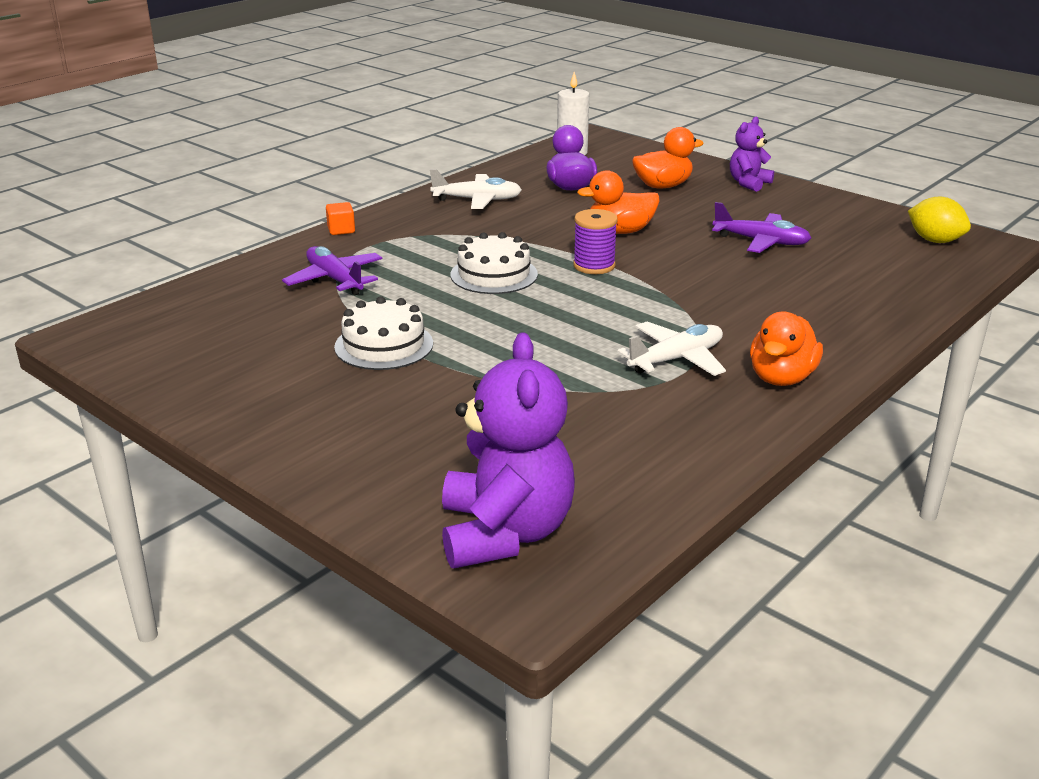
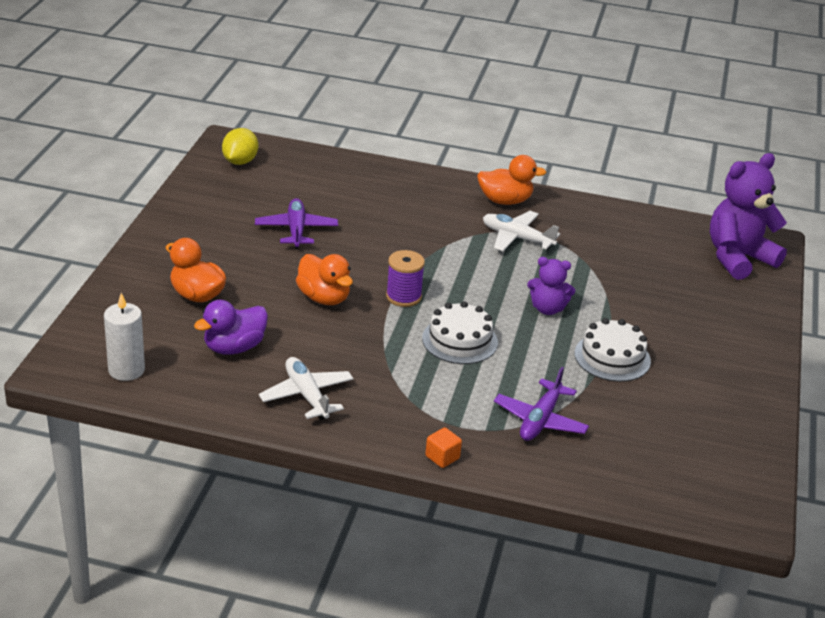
camera: 120 degrees left, 5 degrees up
(748, 183) = (160, 251): purple teddy bear -> purple teddy bear (547, 309)

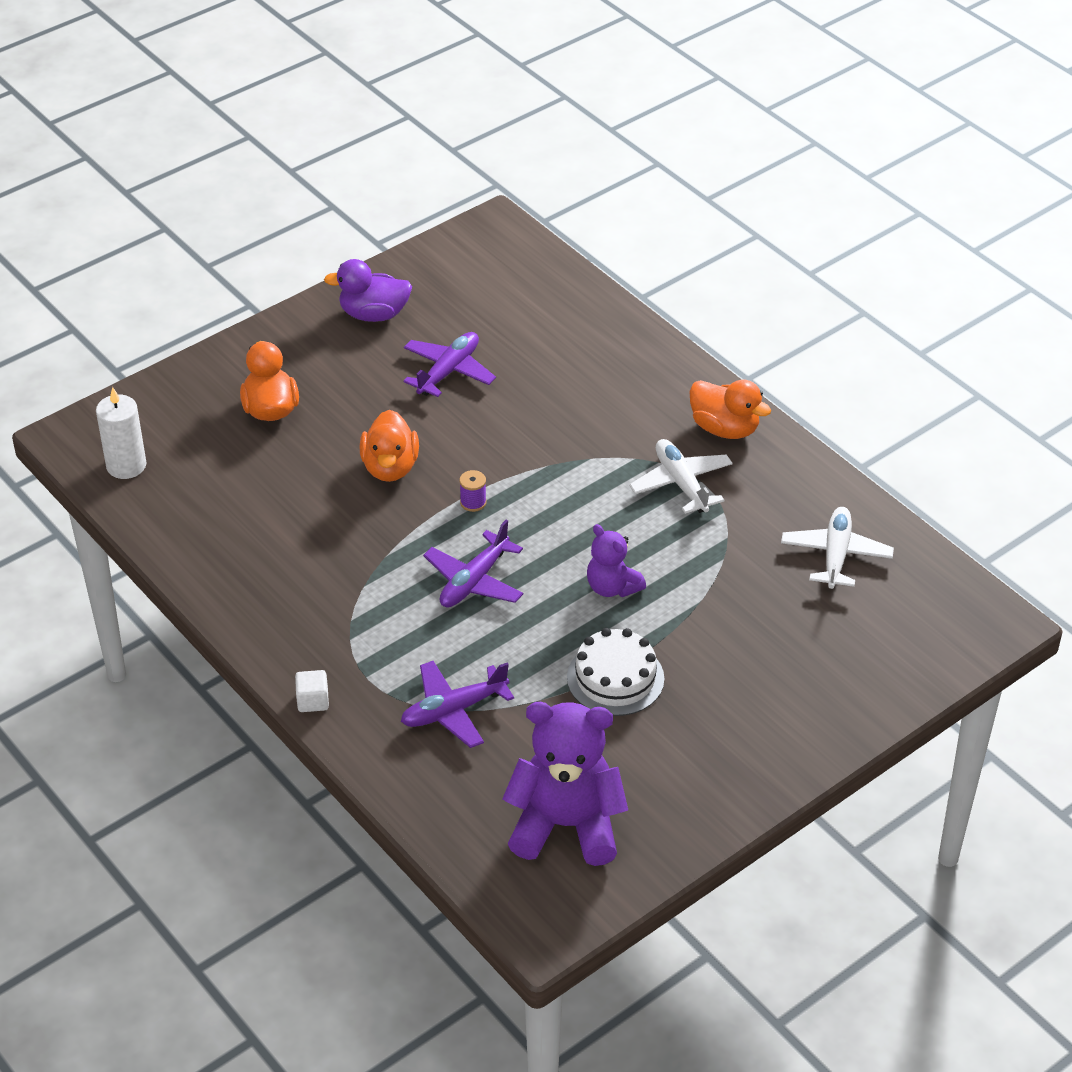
camera: 40 degrees right, 10 degrees up
(234, 347) = (245, 486): purple duck -> purple duck (374, 314)
(240, 161) = (480, 257): yellow lemon -> none
(307, 395) = (258, 571): white plane -> white plane (836, 555)
(403, 297) = (473, 502): purple spool -> purple spool, size x0.59
(442, 457) = (313, 701): orange cube -> white cube
(460, 340) = (474, 581): white cake -> purple plane
(738, 258) = (924, 626): purple teddy bear -> purple teddy bear (566, 825)

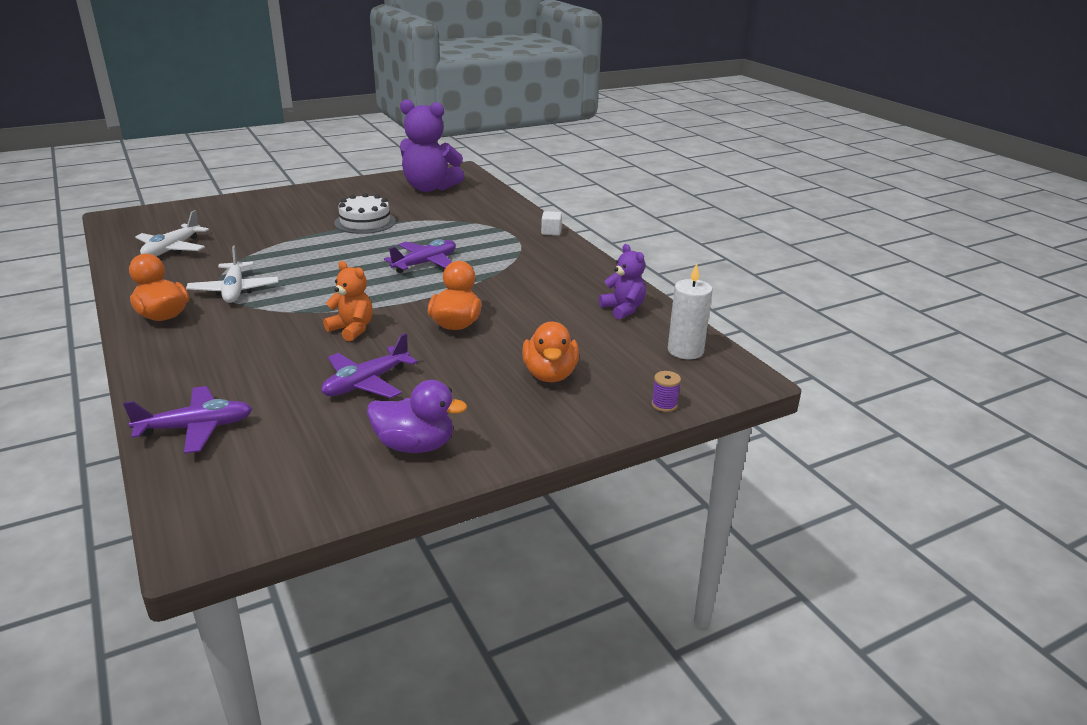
camera: 170 degrees left, 15 degrees down
(454, 710) = (468, 221): purple plane -> purple plane (196, 428)
(473, 502) = (401, 298): purple spool -> purple spool (664, 405)
(502, 440) = (352, 329): none -> orange teddy bear
(612, 587) = (334, 252): purple teddy bear -> purple teddy bear (623, 309)

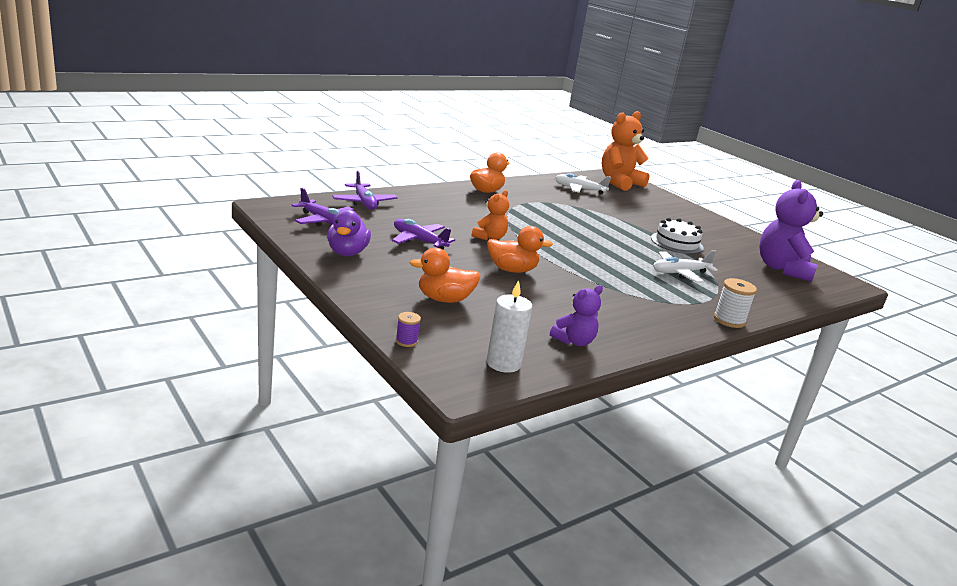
camera: 80 degrees right, 5 degrees down
(152, 220) = (619, 183): none -> orange teddy bear
(234, 290) = (529, 206): white plane -> white plane (680, 273)
(425, 263) = (613, 262): purple plane -> purple plane (323, 221)
(551, 232) = (729, 320): white cube -> white spool

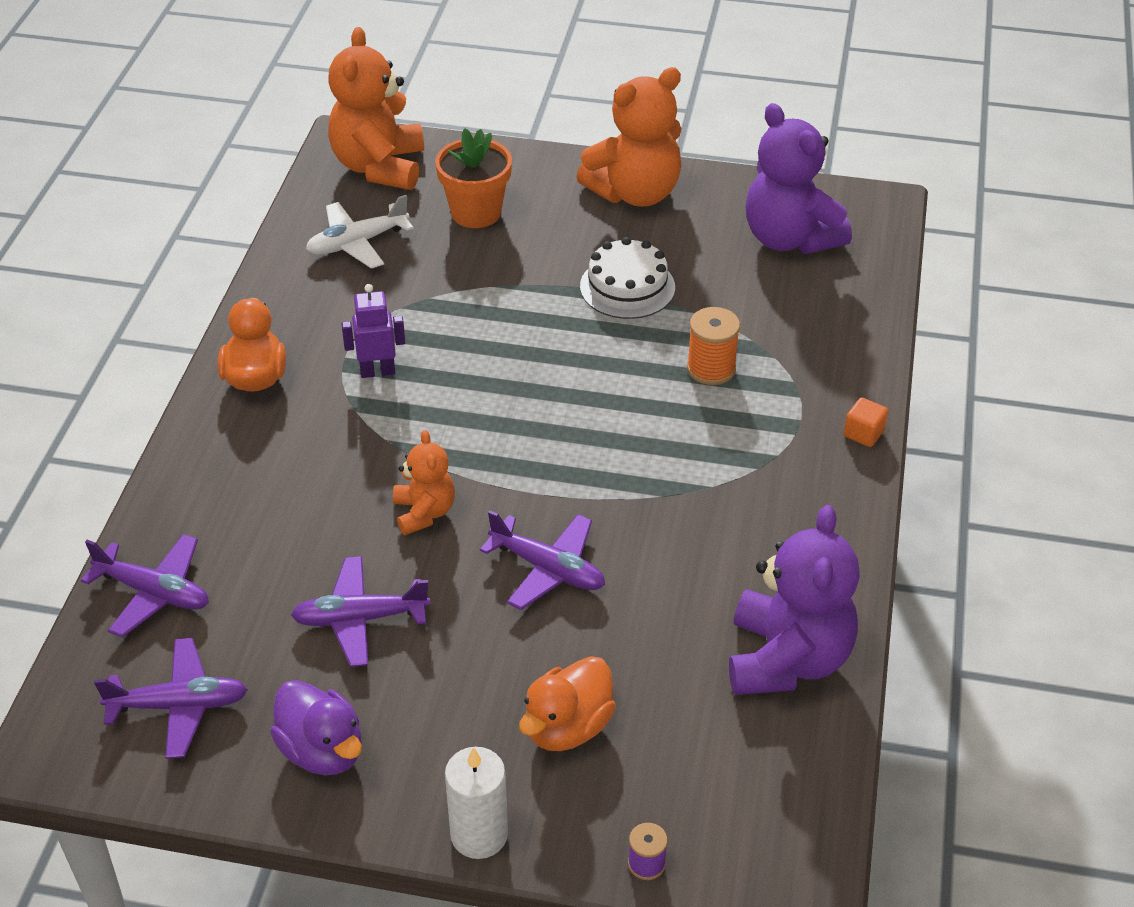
camera: 40 degrees left, 20 degrees up
(503, 363) = (781, 788): white candle -> white candle (479, 834)
(512, 270) = (548, 569): orange duck -> purple plane
(533, 210) = (377, 371): none -> purple robot
(574, 341) = (787, 659): purple teddy bear -> purple teddy bear, size x1.83
(641, 204) = (476, 212): none -> orange flower pot
(680, 273) = (711, 369): white plane -> orange spool
(722, 230) = (635, 193): none -> orange teddy bear
(729, 320) = (863, 433): white spool -> orange cube

